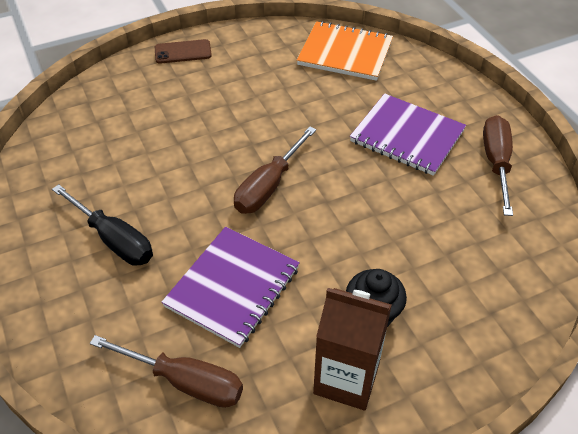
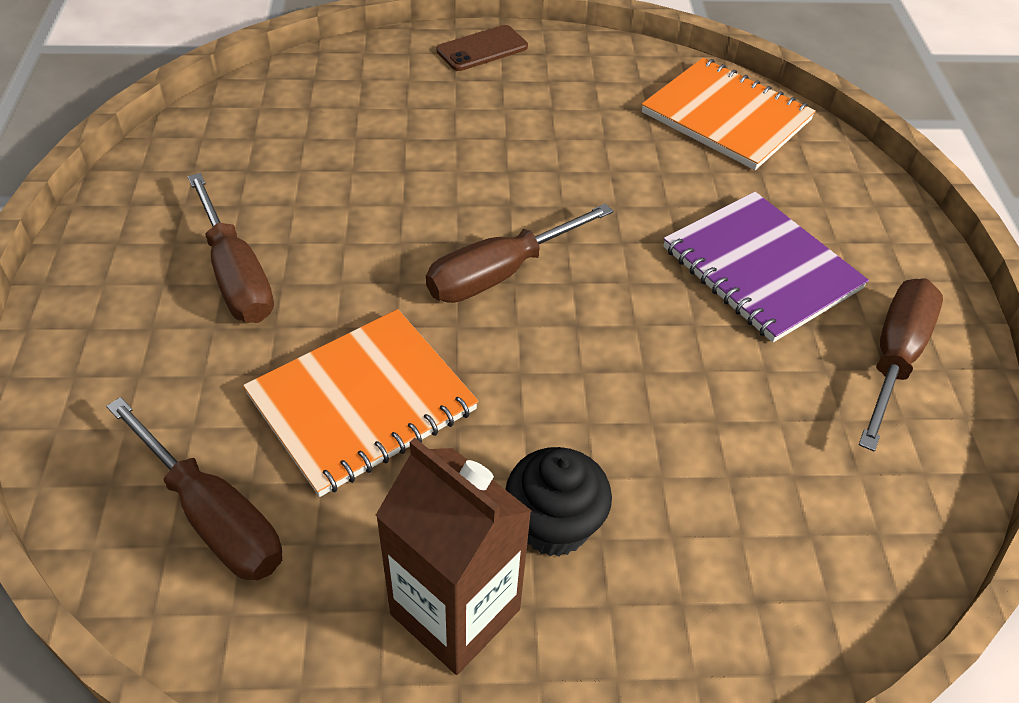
camera: 20 degrees right, 0 degrees up
(114, 240) = (236, 276): black screwdriver -> brown screwdriver
(183, 52) = (482, 49): brown phone -> brown phone turned 45 degrees counterclockwise
(232, 287) = (362, 402): purple notebook -> orange notebook

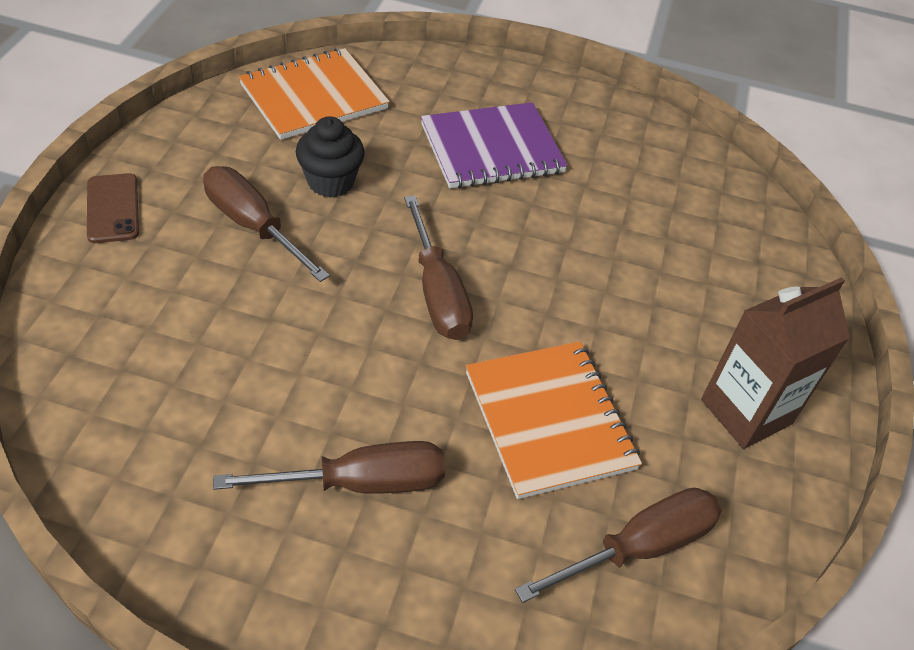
camera: 75 degrees left, 0 degrees up
(554, 525) = (688, 338): black cupcake -> black cupcake (330, 182)
(894, 356) = (593, 124): brown screwdriver -> brown screwdriver (252, 225)

